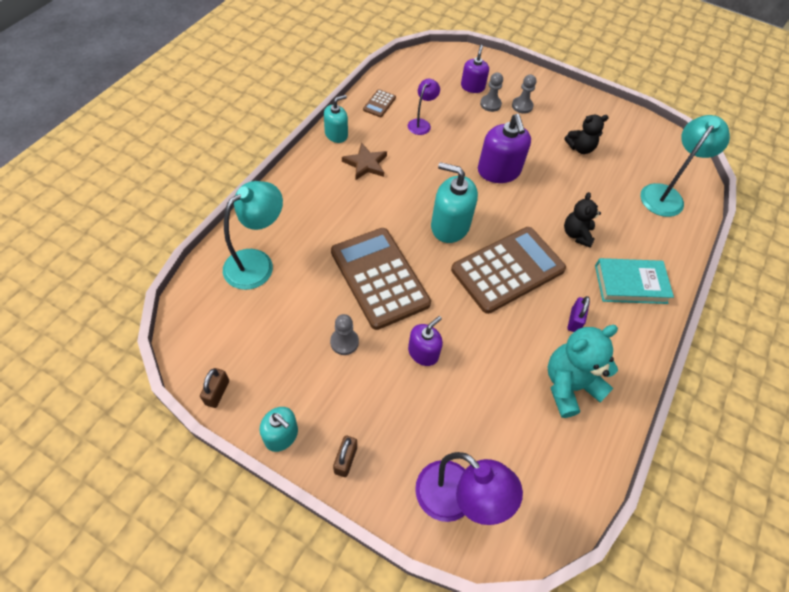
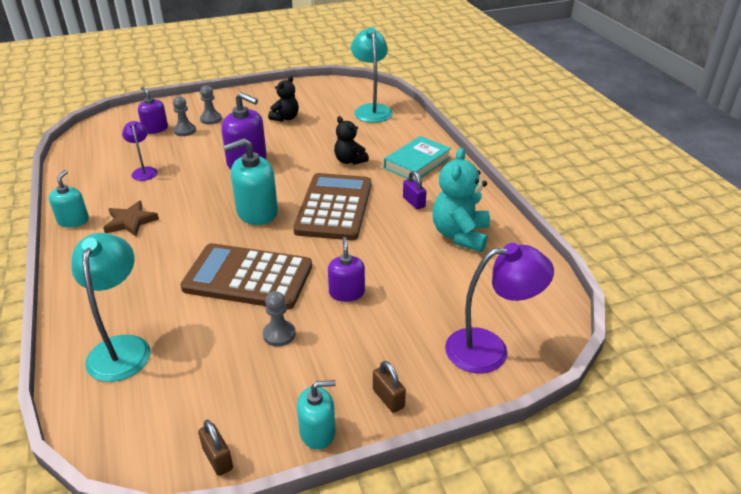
camera: 45 degrees left, 20 degrees down
(379, 104) = (87, 180): brown calculator -> none

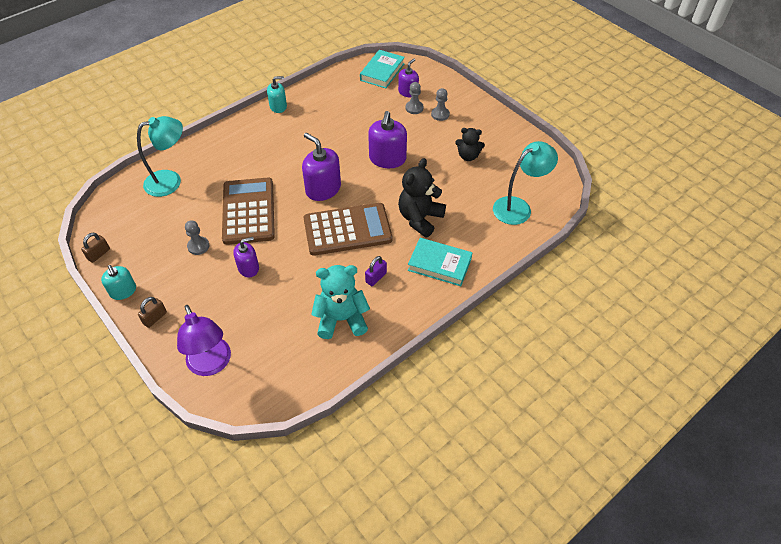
camera: 70 degrees right, 15 degrees up
(102, 137) = (382, 72): none -> turquoise book
(130, 221) = (287, 132): brown star -> none
(144, 171) = (348, 111): purple lamp -> none
(257, 212) = (323, 189): turquoise soap dispenser -> purple soap dispenser
(349, 161) = (420, 218): black teddy bear -> black teddy bear, size x1.61

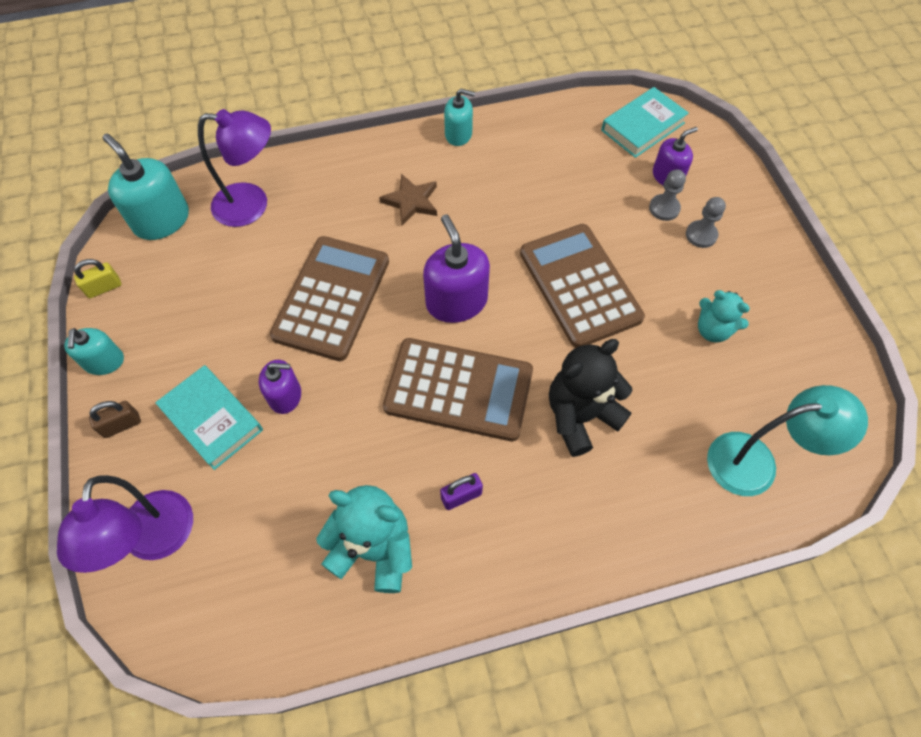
camera: 25 degrees right, 10 degrees up
(99, 254) = (104, 288): brown padlock -> yellow padlock
(115, 207) = (161, 220): none -> turquoise soap dispenser
(170, 181) = (252, 205): turquoise lamp -> purple lamp
(198, 246) = (236, 329): grey pawn -> none
(269, 148) = (411, 201): none -> brown star
(387, 159) = (579, 285): purple soap dispenser -> brown calculator
(439, 264) = (572, 516): turquoise book -> turquoise book (212, 419)
(468, 156) = (712, 330): black teddy bear -> turquoise teddy bear

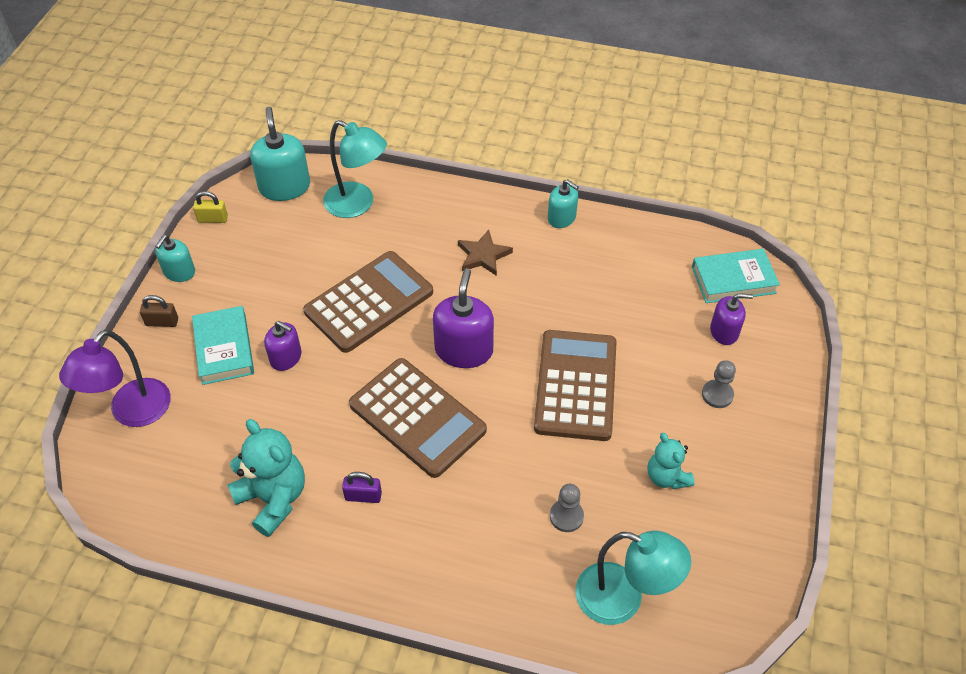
camera: 30 degrees right, 10 degrees down
(252, 205) = (358, 204): purple lamp -> turquoise lamp
(580, 416) = (500, 486): black teddy bear -> none
(664, 208) = (700, 357): grey pawn -> grey pawn (566, 516)

